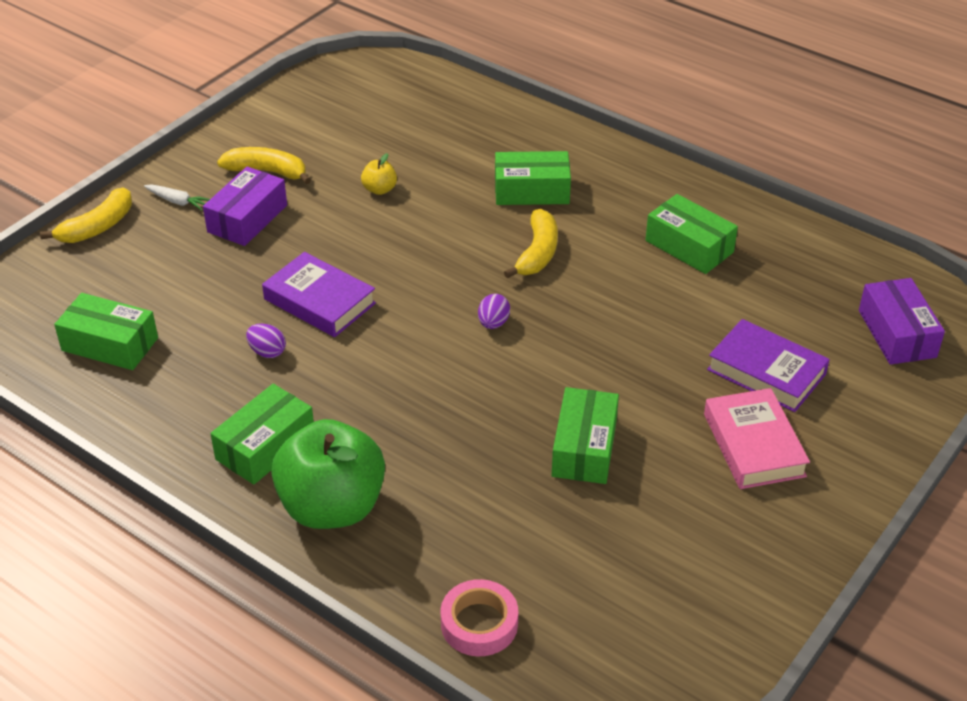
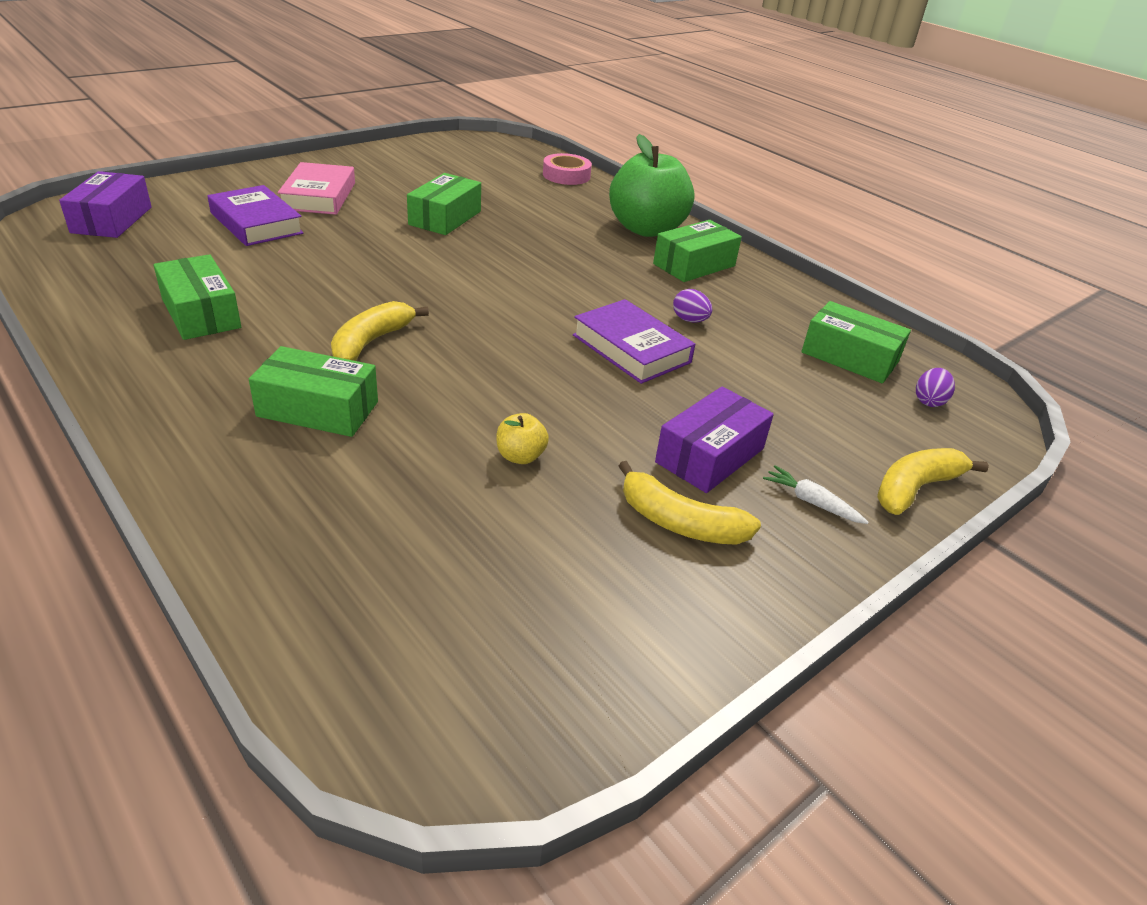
camera: 170 degrees left, 5 degrees down
(493, 323) = (463, 297): purple egg -> purple egg (929, 401)

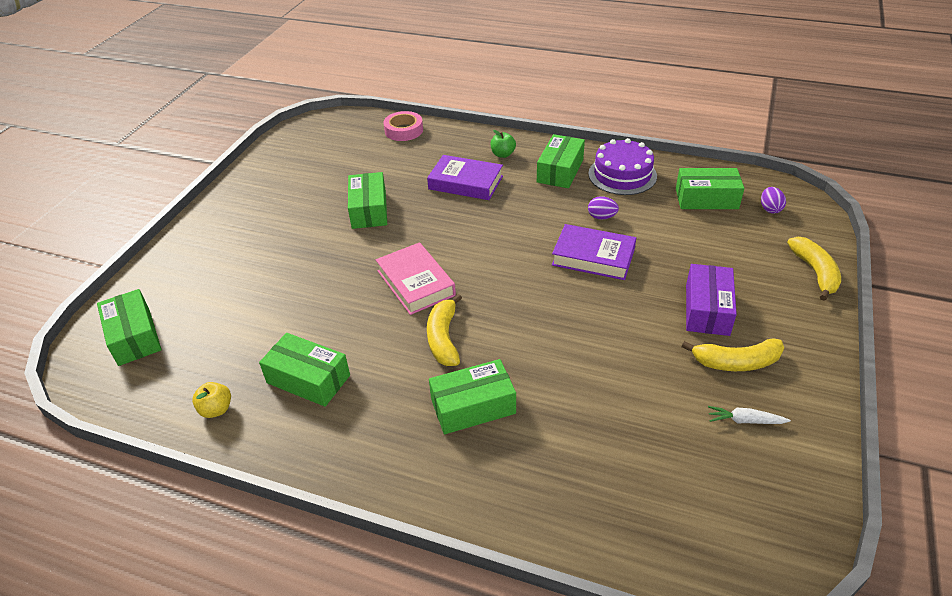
camera: 25 degrees left, 5 degrees up
(112, 220) = (134, 336): purple box -> green box
(256, 223) = (246, 282): purple book -> purple book (465, 183)
(319, 196) = (259, 234): pink book -> pink book (416, 283)
(520, 456) = (618, 369): yellow apple -> yellow apple (216, 409)
(646, 229) = (503, 154): green apple -> green apple, size x0.41
(766, 296) = (622, 175): none -> purple cake
(811, 502) = (780, 310): white carrot -> white carrot (745, 420)
(915, 488) = (815, 272): yellow banana -> yellow banana turned 150 degrees clockwise

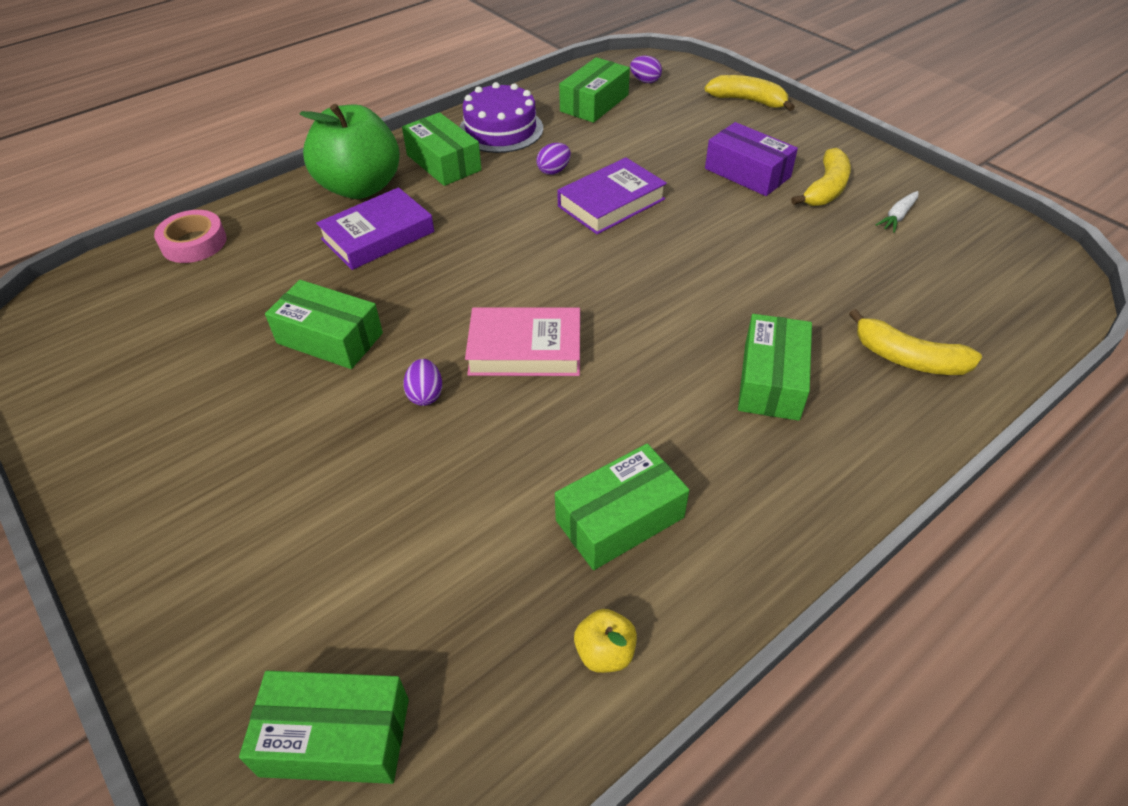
camera: 60 degrees left, 5 degrees up
(352, 263) = (425, 395): none -> purple egg
(443, 338) = (644, 362): yellow banana -> yellow banana (908, 358)
(503, 154) = (360, 187): green apple -> green apple, size x2.47

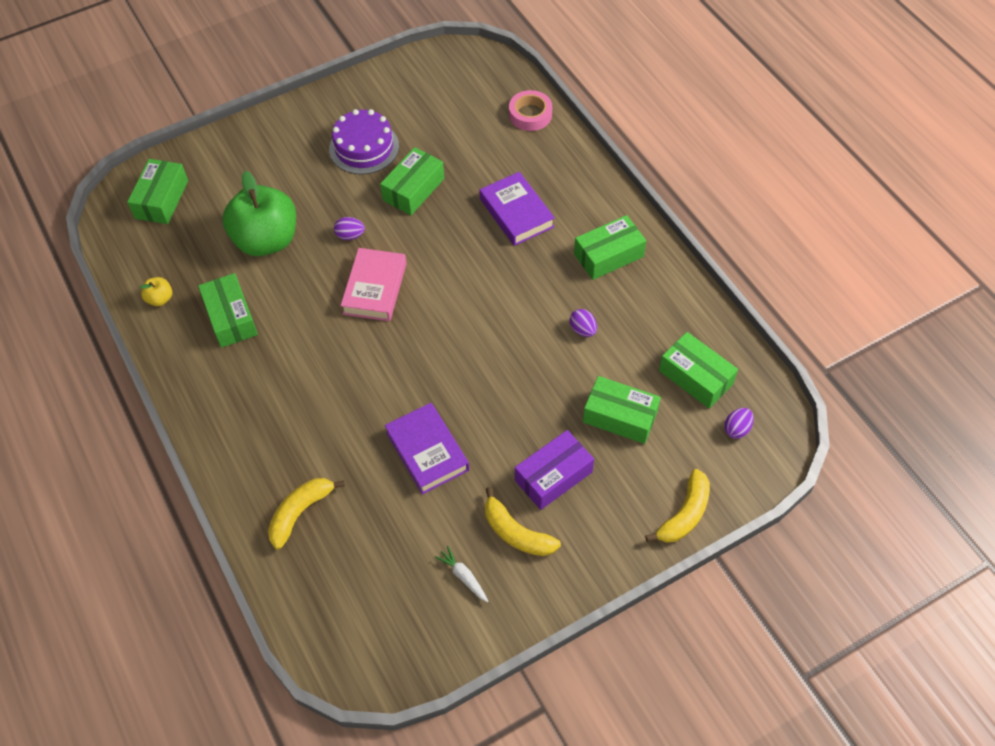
camera: 100 degrees right, 10 degrees up
(360, 187) = (582, 202): green apple -> green apple (266, 240)
(501, 129) = (656, 298): purple cake -> purple cake (364, 147)
(611, 203) = (528, 363): purple book -> purple book (427, 451)
(771, 380) = (306, 420): green box -> green box (620, 417)

